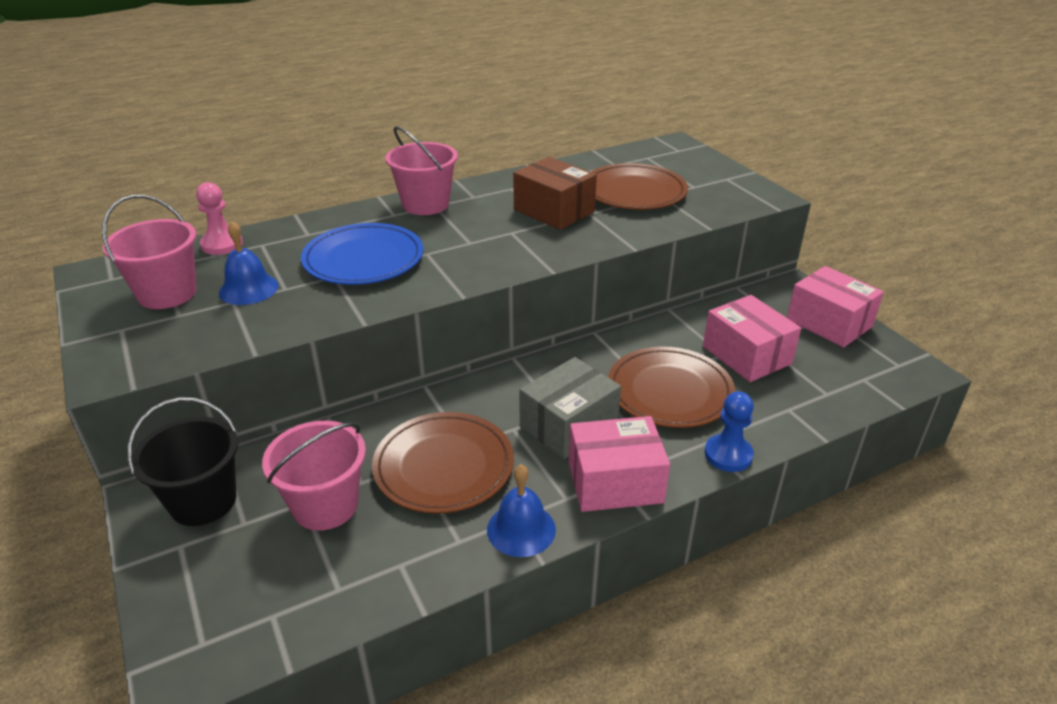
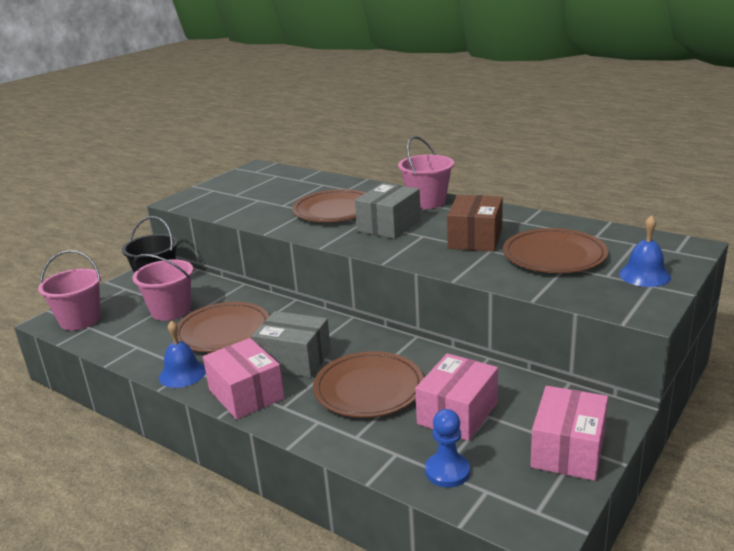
camera: 65 degrees right, 10 degrees down
(167, 293) = (252, 186): pink bucket -> pink bucket (80, 320)
(222, 244) = (312, 177): pink pawn -> none
(248, 289) = (273, 198): blue bell -> blue bell (644, 275)
(363, 259) = (335, 210): blue plate -> brown plate
(458, 241) = (389, 225): none -> grey box
(728, 455) = (309, 435): blue pawn -> blue pawn (447, 471)

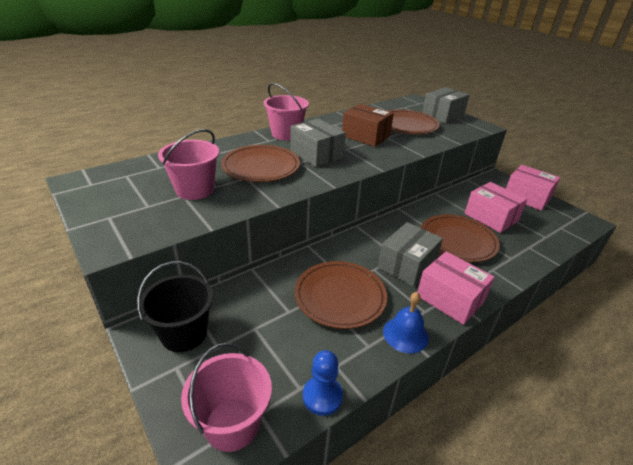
camera: 75 degrees left, 10 degrees up
(171, 310) = (271, 329): pink bucket -> pink bucket (195, 190)
(246, 394) = (450, 298): pink box -> pink box turned 60 degrees clockwise
(447, 471) = (545, 234): blue pawn -> blue pawn (322, 396)
(644, 275) = (442, 115): blue bell -> grey box

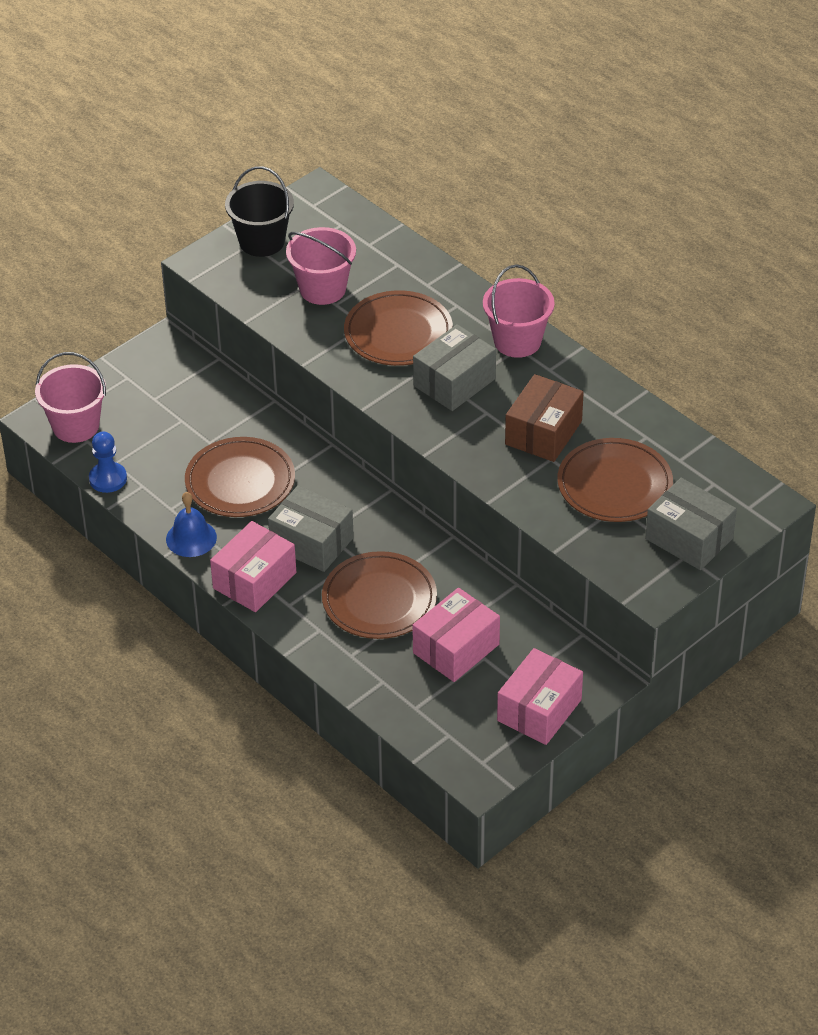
camera: 85 degrees right, 10 degrees up
(184, 333) = (167, 371): black bucket -> black bucket (262, 241)

